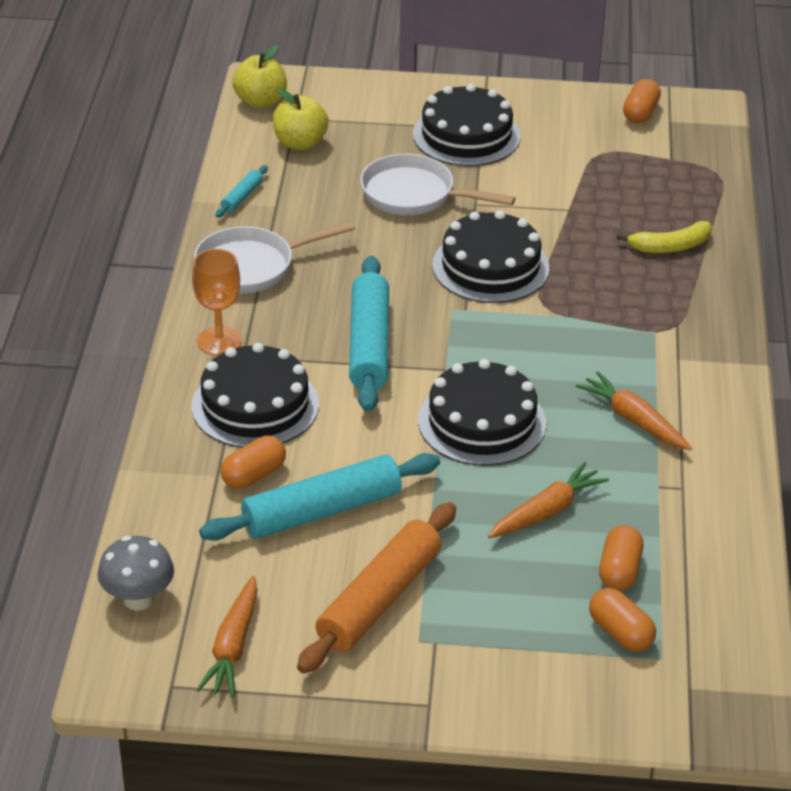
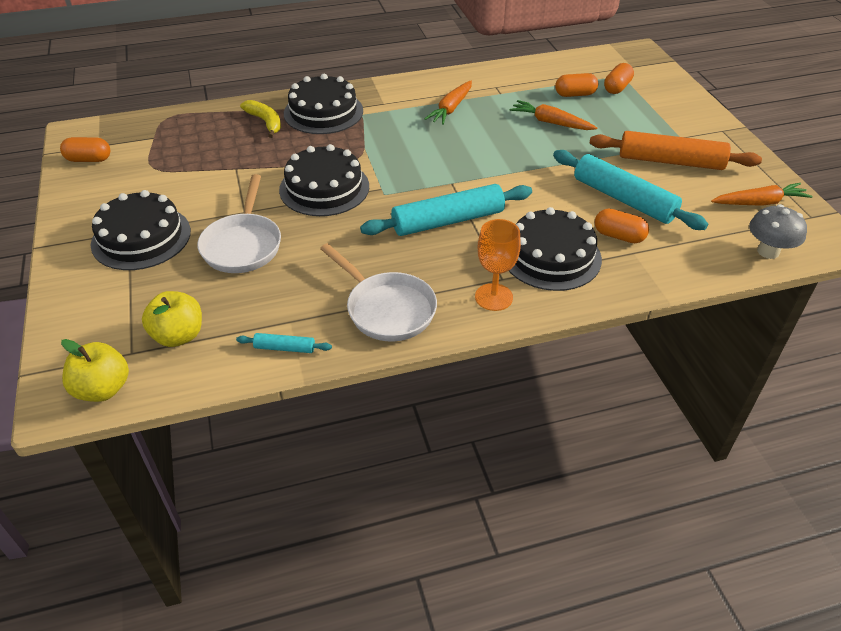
camera: 110 degrees left, 5 degrees up
(482, 422) = (493, 158): black cake -> black cake (323, 112)

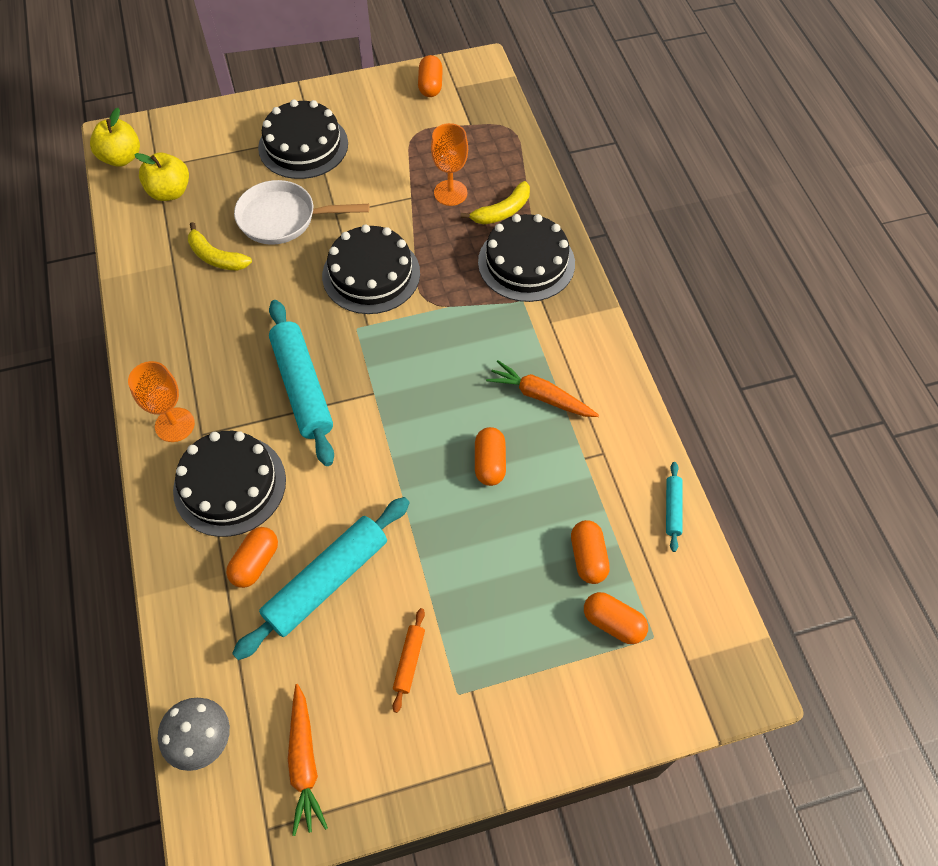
camera: 90 degrees right, 15 degrees up
(236, 147) = (450, 193): none -> orange goblet
(284, 348) = (140, 263): turquoise rolling pin -> turquoise rolling pin (672, 509)
(286, 288) = (216, 257): none -> yellow banana
(387, 309) = (174, 335): white pan -> none
(510, 129) = (489, 463): none -> orange capsule
(551, 122) = (508, 515): orange carrot -> none
(670, 161) = (409, 661): orange rolling pin -> orange rolling pin, size x0.45

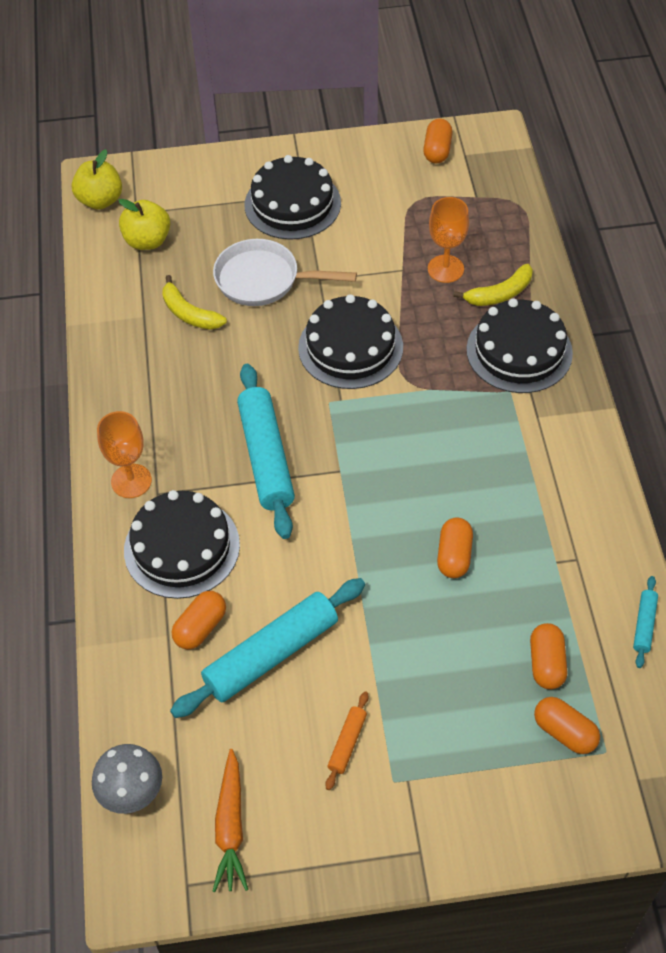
camera: 10 degrees right, 5 degrees down
(540, 396) = (517, 493): orange carrot -> none

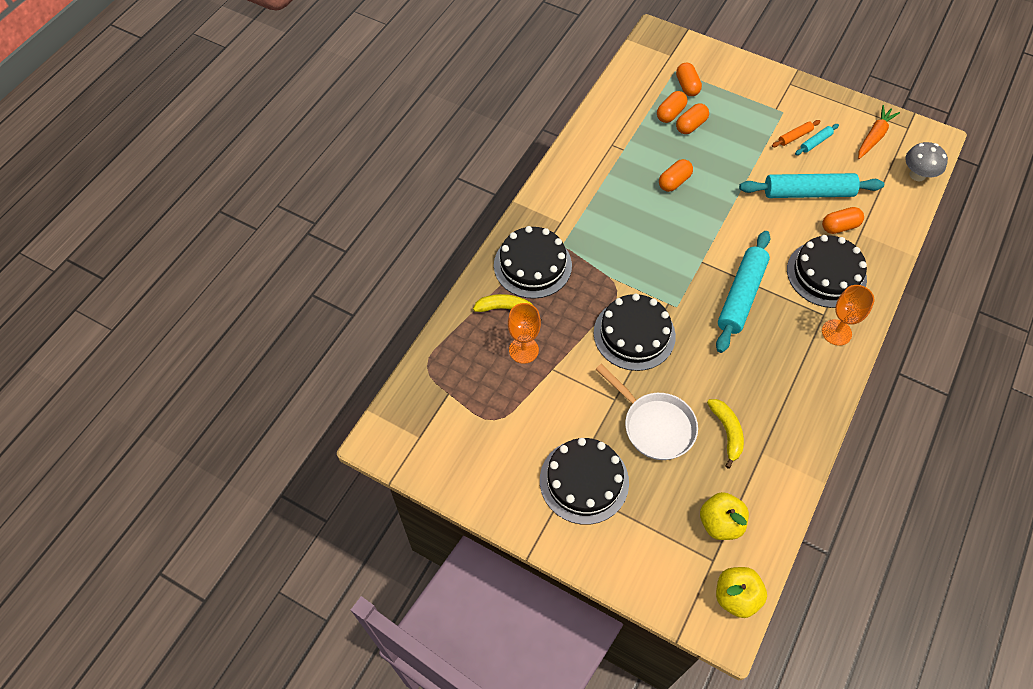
camera: 145 degrees left, 5 degrees up
(437, 150) = (435, 455): orange capsule -> orange capsule (691, 125)
(644, 625) = (608, 102): turquoise rolling pin -> turquoise rolling pin (815, 142)

